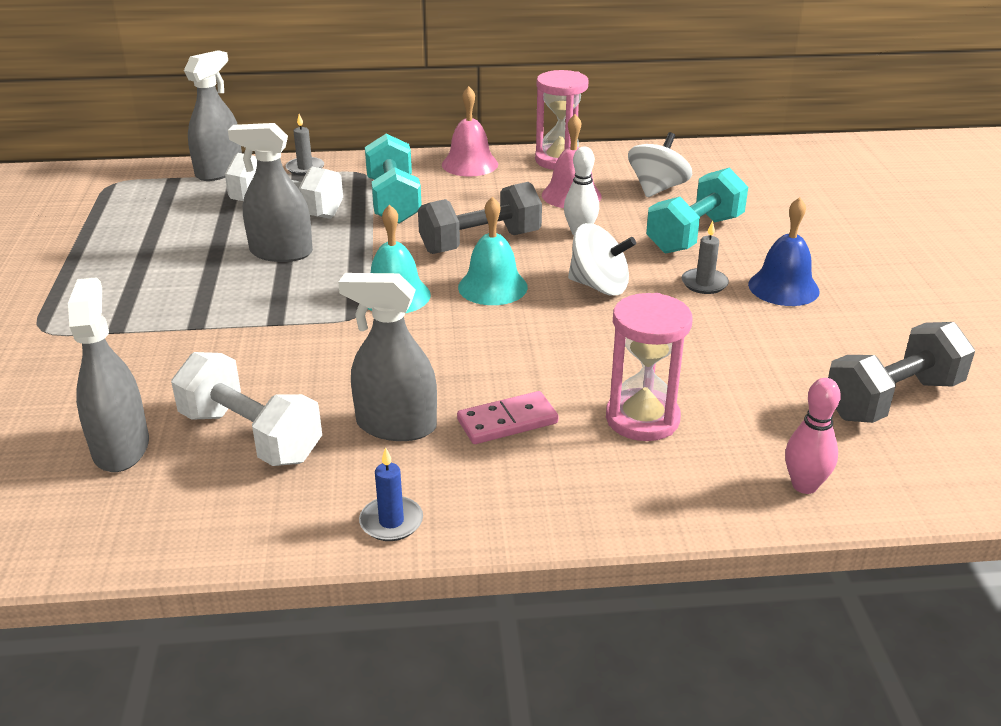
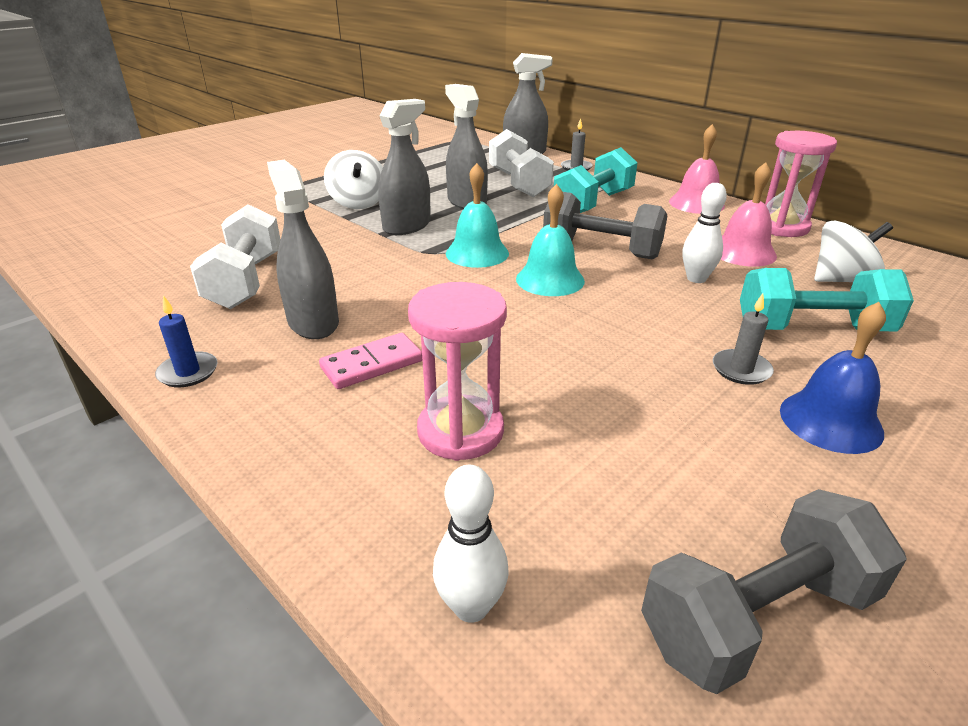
camera: 50 degrees right, 0 degrees up
(121, 448) = (195, 252): grey spray bottle -> grey spray bottle (407, 226)
(507, 422) = (372, 364): pink domino -> pink domino turned 60 degrees counterclockwise
(599, 286) = (633, 320): white spinning top -> white spinning top (358, 203)
(804, 485) = (471, 606): pink bowling pin -> white bowling pin
(892, 399) = (757, 617): grey dumbbell -> grey dumbbell turned 45 degrees counterclockwise

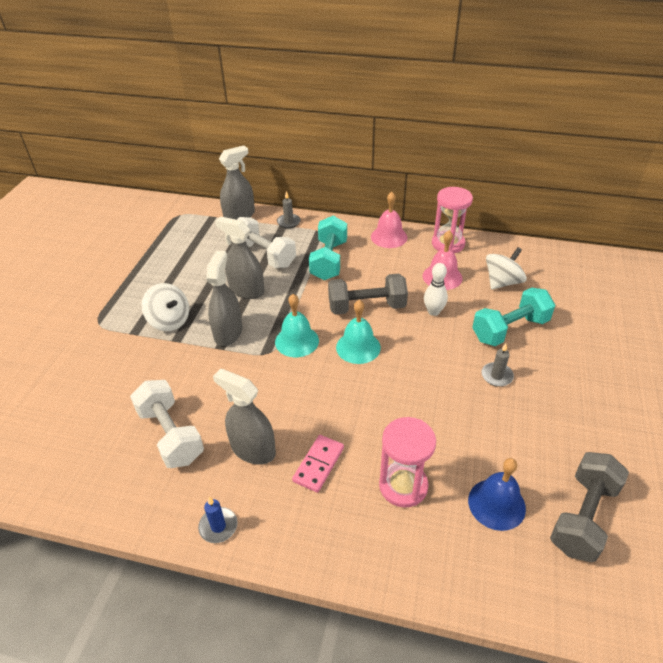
camera: 30 degrees left, 10 degrees up
(471, 606) = (484, 577): white bowling pin -> none
(830, 421) = (551, 392): blue bell -> blue bell (496, 504)

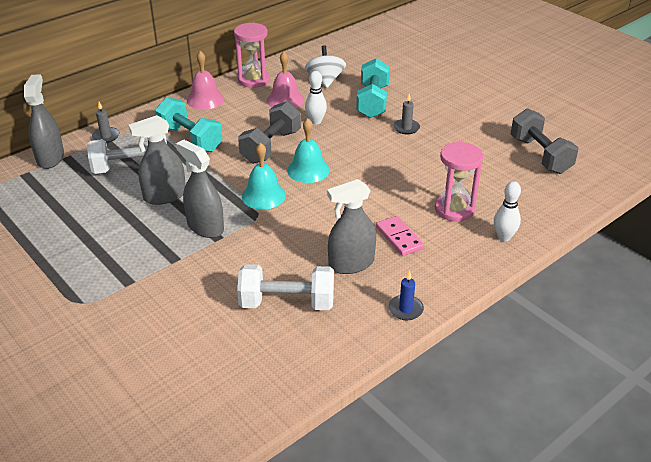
camera: 55 degrees left, 5 degrees down
(169, 321) = (142, 255): white spinning top -> none
(396, 556) = (504, 237): none -> white bowling pin
(496, 504) = (503, 180): blue bell -> none

